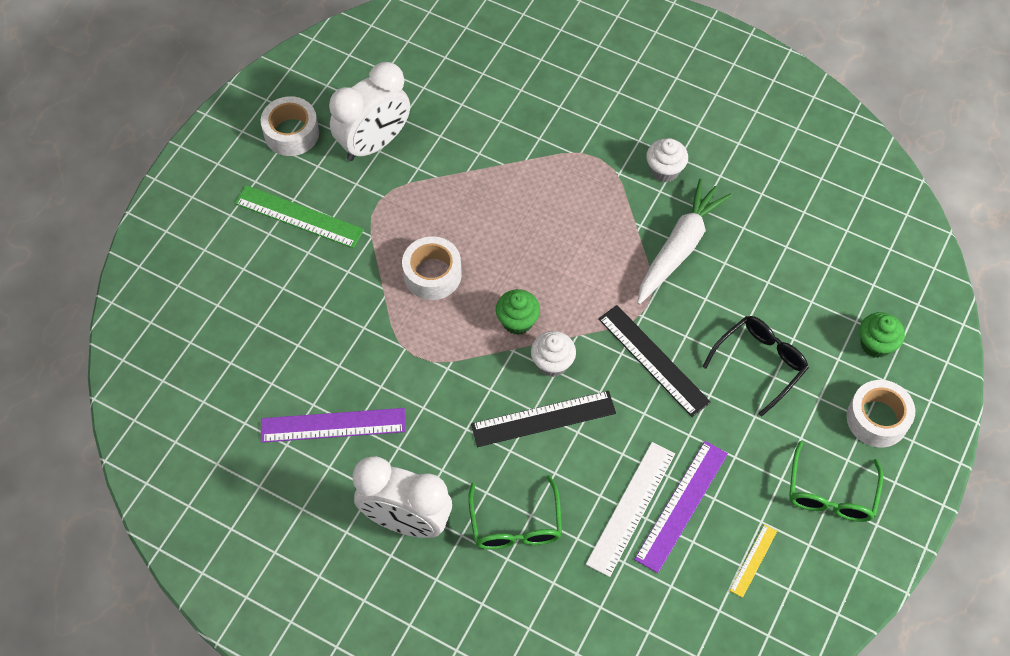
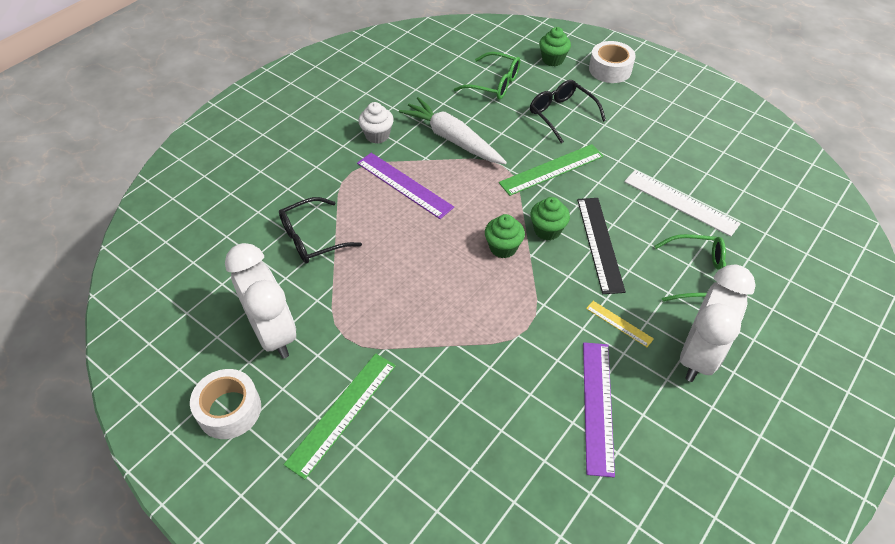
camera: 80 degrees left, 10 degrees down
(432, 274) = (441, 303): white tape -> none
(494, 145) = (312, 239): none -> black glasses
(552, 363) = (547, 230): white cupcake -> green cupcake
(653, 360) = (551, 169): black ruler -> green ruler
(682, 506) = (678, 174): purple ruler -> purple ruler (404, 185)
(753, 560) = (719, 144): yellow ruler -> yellow ruler (619, 323)
(831, 494) = (666, 100): green glasses -> green glasses (494, 84)

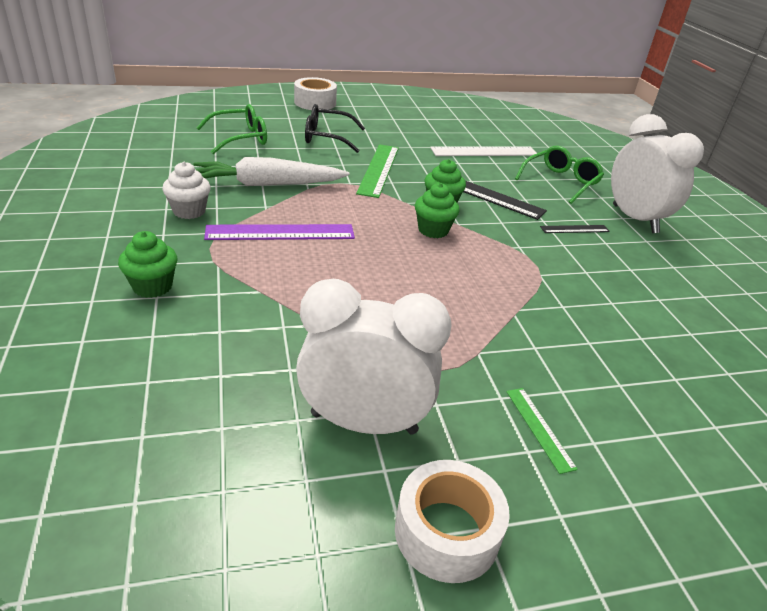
camera: 55 degrees left, 15 degrees down
(312, 239) = (261, 320): black glasses -> none
(342, 413) = (539, 428): green ruler -> green ruler, size x0.53
(552, 60) = (262, 110): green cupcake -> green cupcake (152, 286)
(597, 406) = (650, 280): purple ruler -> none
(619, 323) = (574, 229): yellow ruler -> black ruler

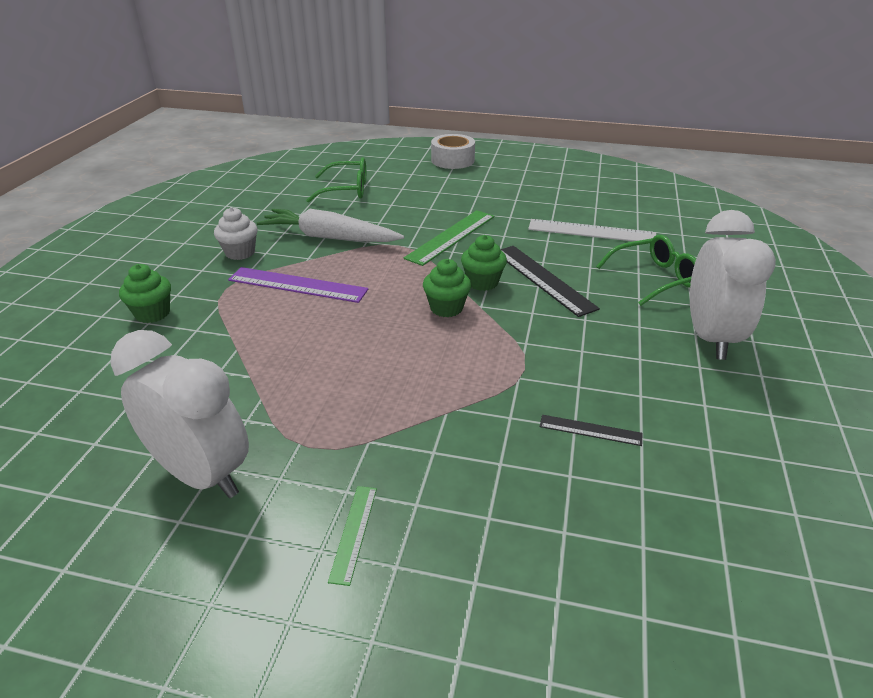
camera: 30 degrees right, 0 degrees up
(326, 137) = (430, 197): black glasses -> none
(447, 532) = (175, 594): white tape -> none
(574, 229) = (614, 335): black ruler -> black ruler (590, 430)

